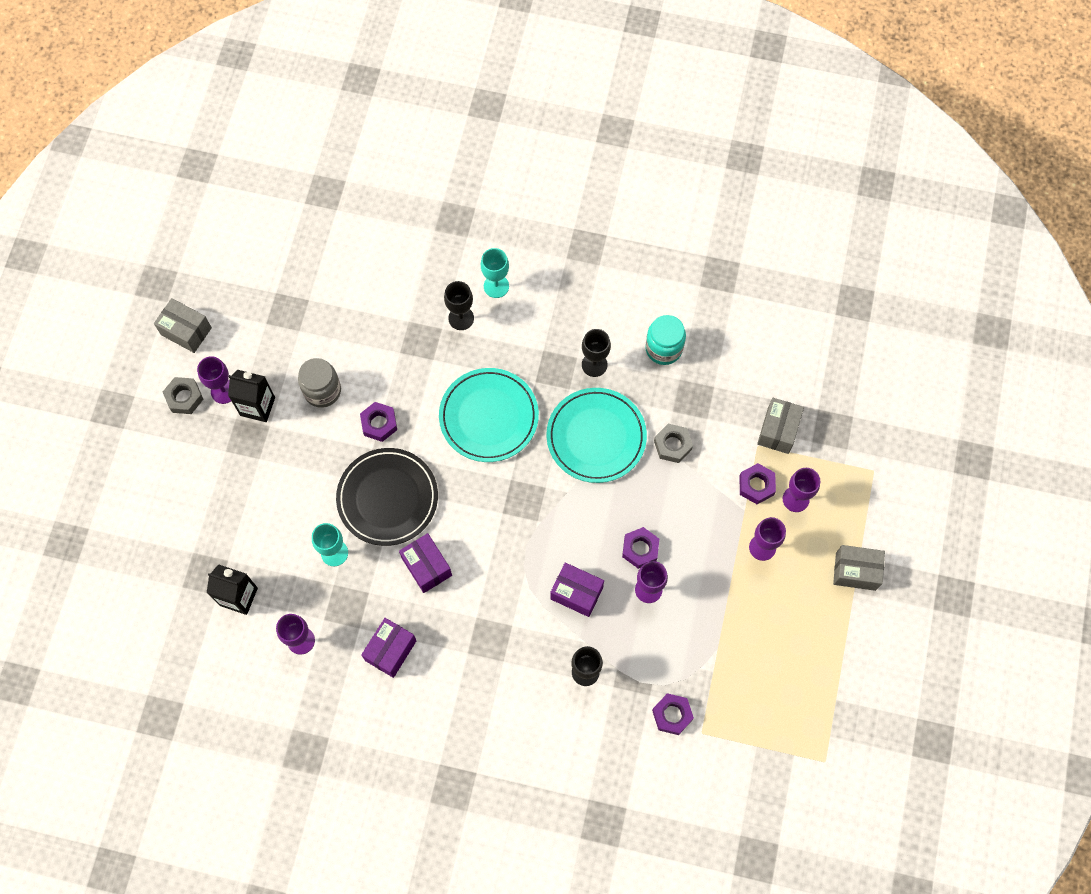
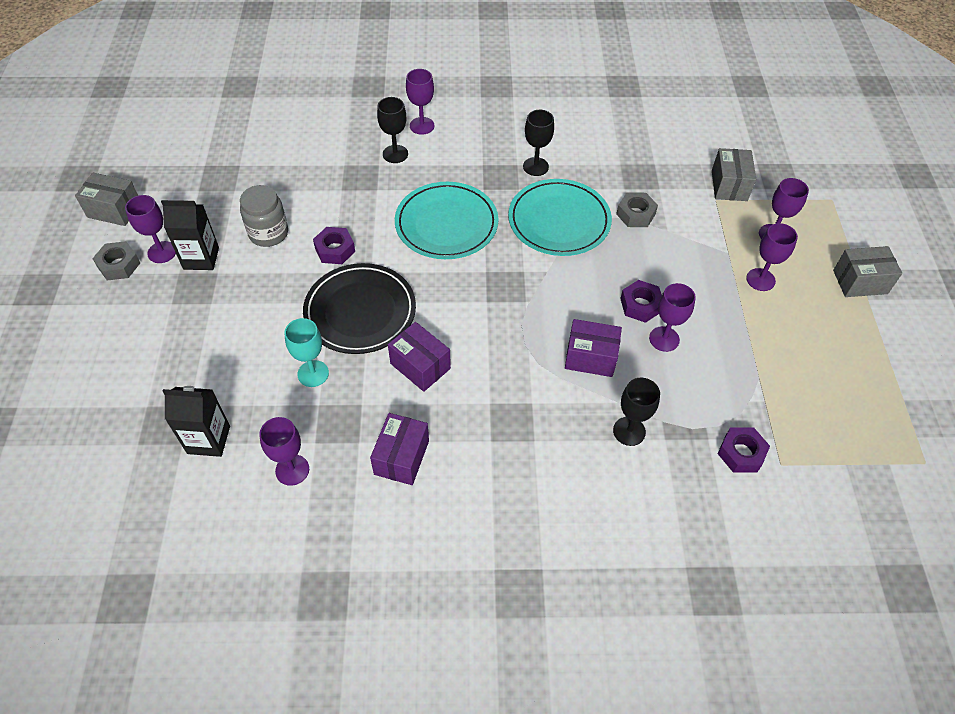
camera: 15 degrees left, 15 degrees down
(496, 286) = (422, 126): turquoise goblet -> purple goblet
(663, 348) = (596, 144): turquoise jar -> none
(756, 485) = (730, 231): purple nut -> none

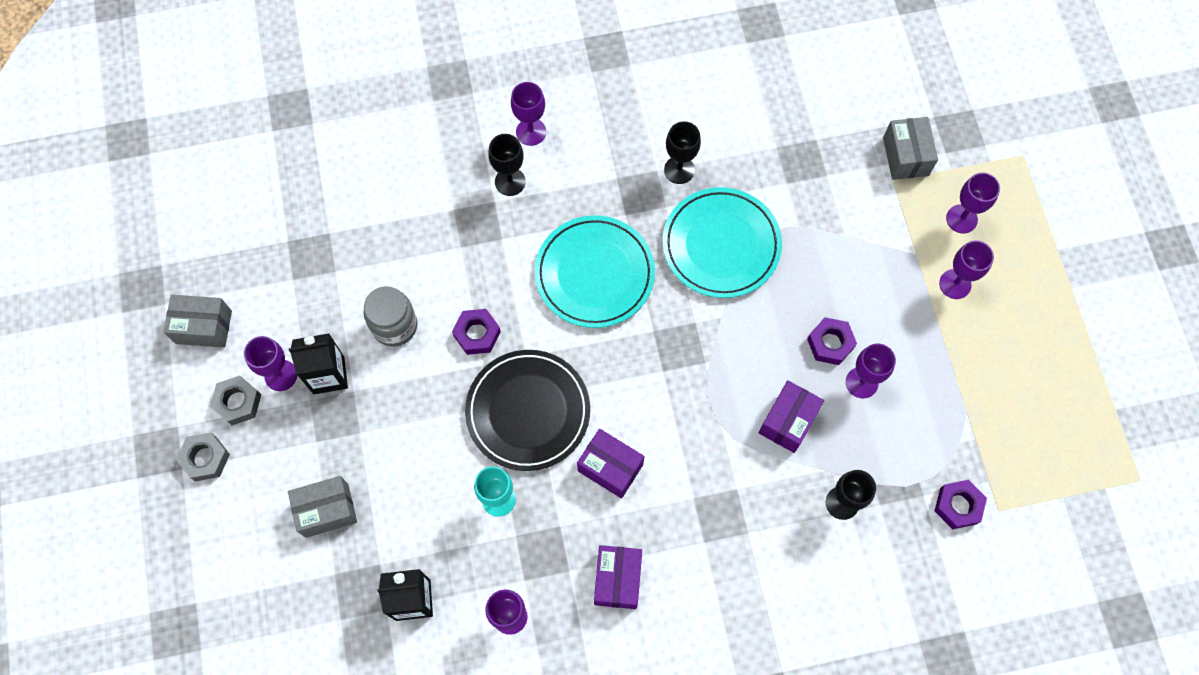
camera: 10 degrees left, 15 degrees up
(590, 357) = (788, 421): purple box -> purple box turned 60 degrees counterclockwise
(635, 214) = (806, 219): grey nut -> grey nut (205, 458)
(860, 282) = (1062, 266): grey box -> grey box (327, 510)

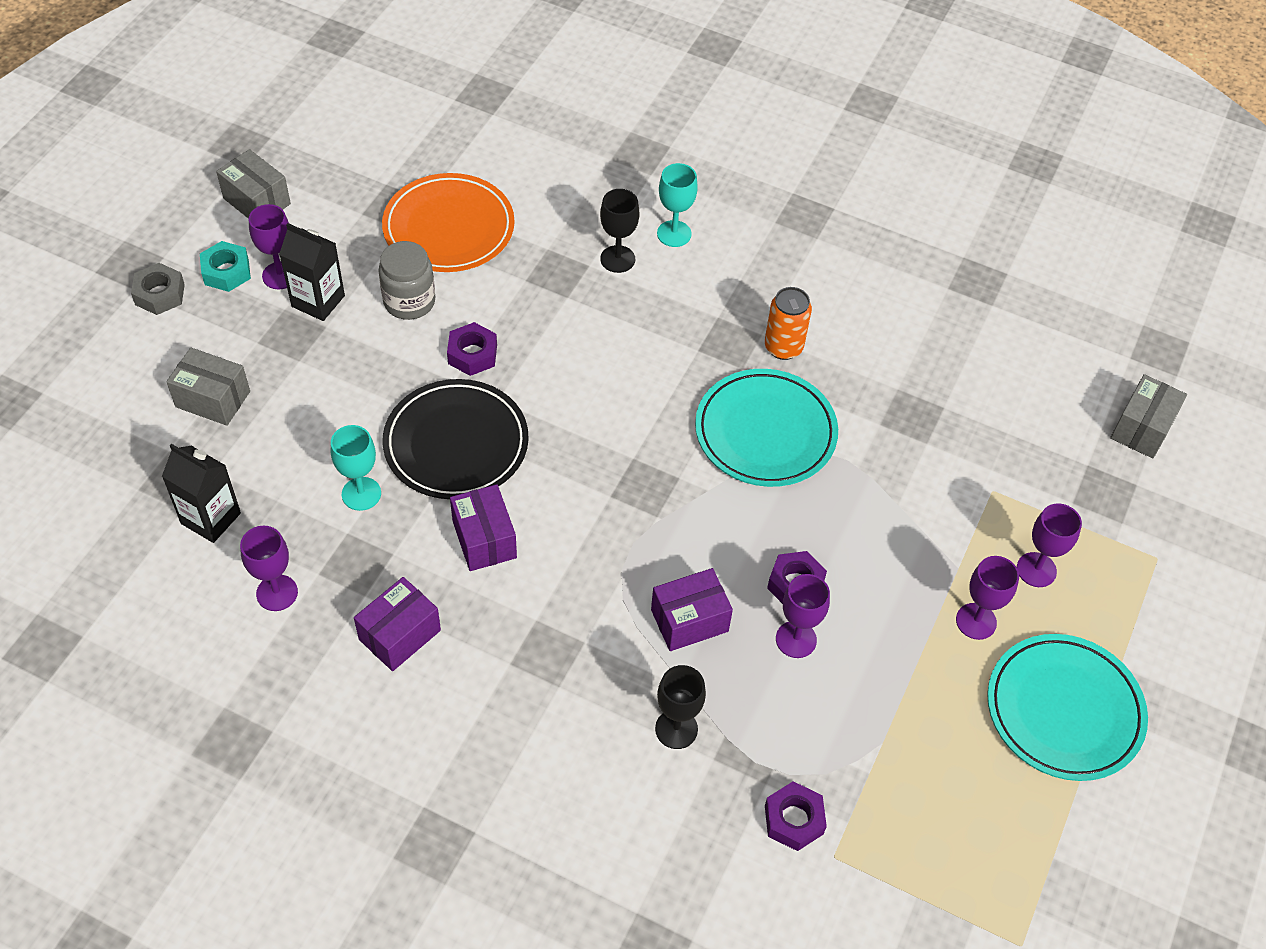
camera: 35 degrees right, 15 degrees down
(238, 402) = (226, 272): grey nut -> turquoise nut
(368, 244) = (449, 228): none -> orange plate
(531, 132) = (674, 234): purple goblet -> turquoise goblet
(594, 274) = (623, 377): turquoise plate -> turquoise plate (1064, 710)
(679, 170) = (783, 347): black goblet -> orange can
(905, 156) = (1025, 479): grey box -> grey box (1141, 428)

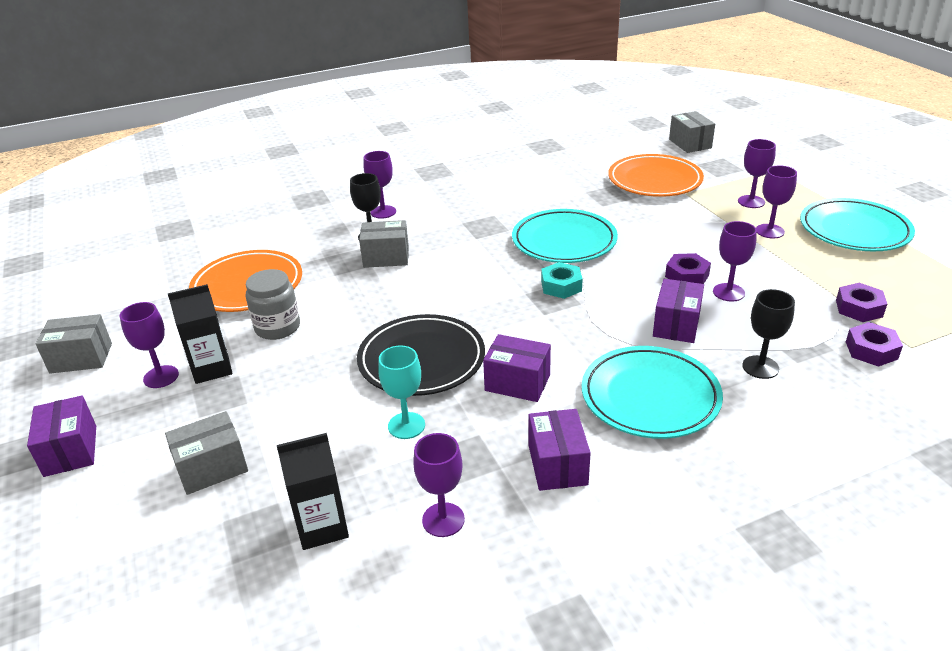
camera: 45 degrees left, 20 degrees down
(159, 294) = (70, 450): grey nut -> purple box
(226, 272) = (113, 403): turquoise nut -> turquoise nut (561, 286)
(472, 354) = (359, 320): purple nut -> purple nut (859, 308)
(550, 656) = (650, 396): none -> turquoise plate
(592, 299) = (386, 257): none -> grey box
(674, 234) = (383, 212): turquoise goblet -> purple goblet
(783, 347) = (512, 212): orange can -> none
(995, 442) = (654, 180): none -> orange plate

